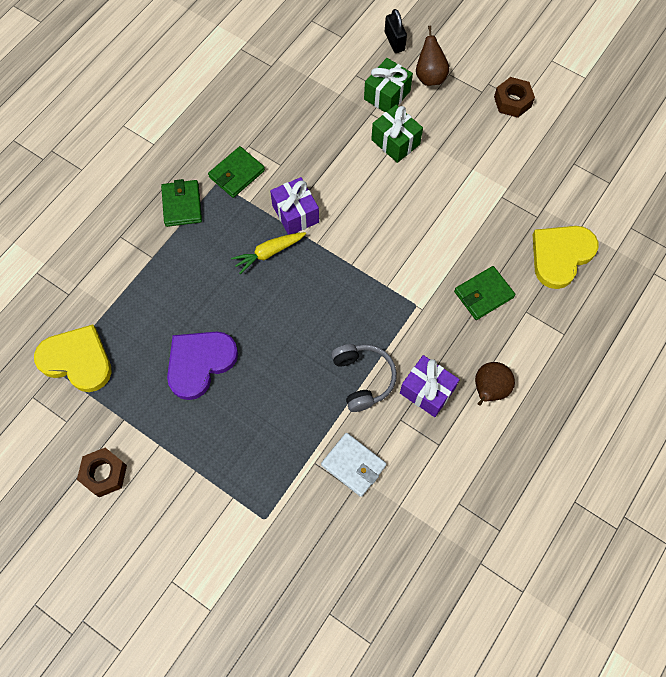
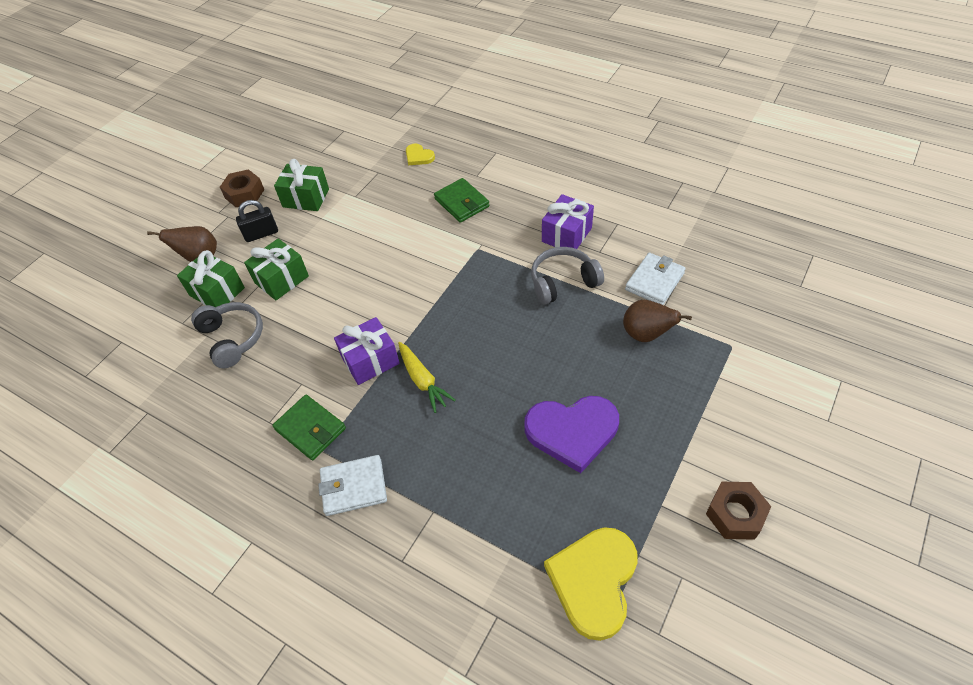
camera: 90 degrees left, 15 degrees down
(182, 205) = (354, 487): green wallet -> white wallet
(199, 363) = (572, 432): purple heart -> purple heart turned 45 degrees counterclockwise
(334, 112) = (232, 338): none -> grey headphones
(394, 41) = (142, 291): black padlock -> black padlock (261, 234)
(489, 390) = (557, 194): brown pear -> brown pear (646, 334)
(502, 154) = (306, 198): none -> green gift
(560, 255) = (418, 156): yellow heart -> yellow heart, size x0.48

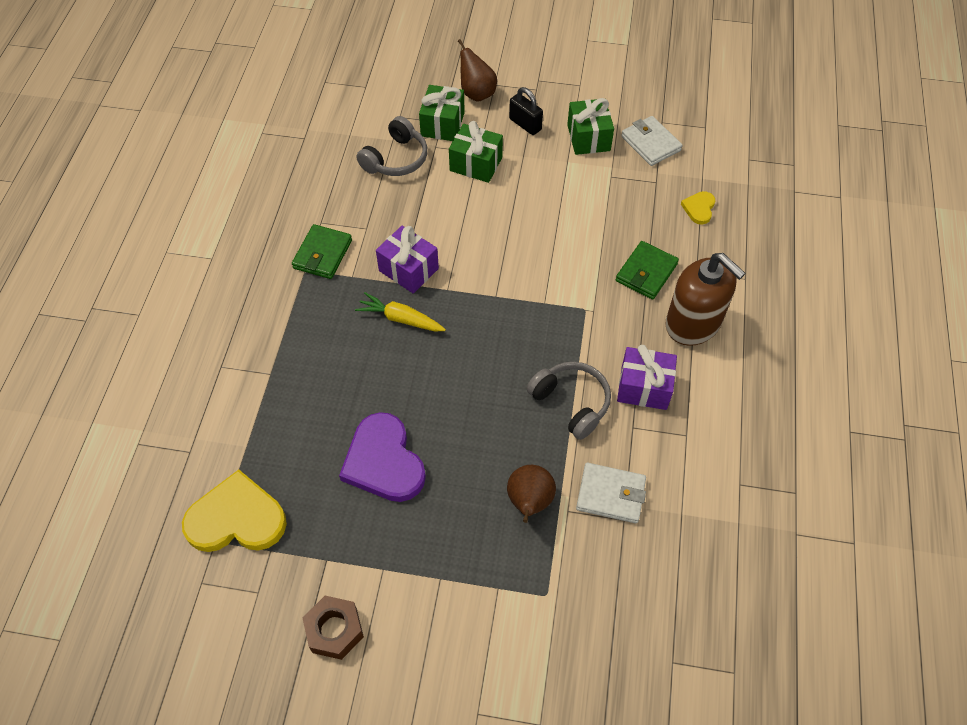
camera: 65 degrees right, 5 degrees up
(244, 194) = (571, 88): brown nut -> none
(354, 487) = (277, 307): white wallet -> white wallet (650, 143)
(423, 380) = (400, 319): yellow carrot -> yellow carrot turned 75 degrees clockwise
(522, 191) = (693, 323): none -> brown soap dispenser

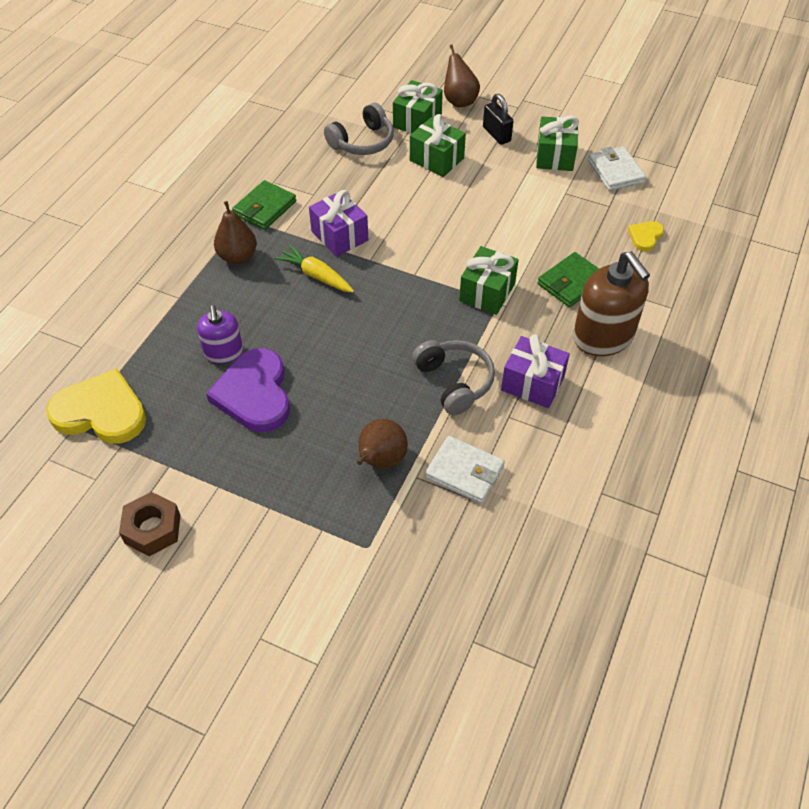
camera: 15 degrees right, 5 degrees down
(314, 315) = (238, 256): none -> brown pear
(337, 424) = (223, 352): none -> purple soap dispenser
(571, 300) = (487, 292): none -> green gift

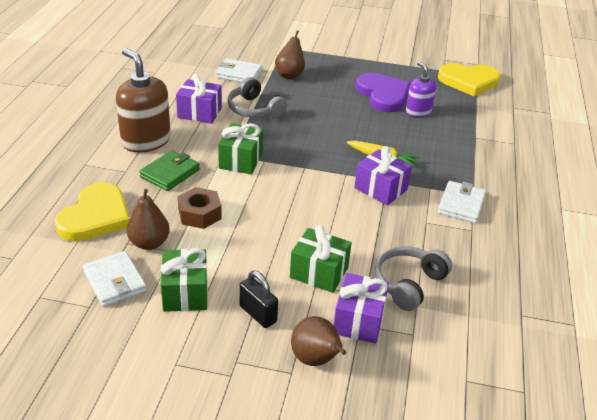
camera: 165 degrees right, 15 degrees down
(152, 529) = (399, 46): brown nut -> brown nut (199, 214)
(238, 256) = (454, 166): brown pear -> brown pear (149, 243)
(265, 208) = (461, 205): green wallet -> white wallet
(417, 121) = (359, 320): green gift -> purple gift
(645, 236) = (95, 216): yellow heart -> yellow heart, size x2.08

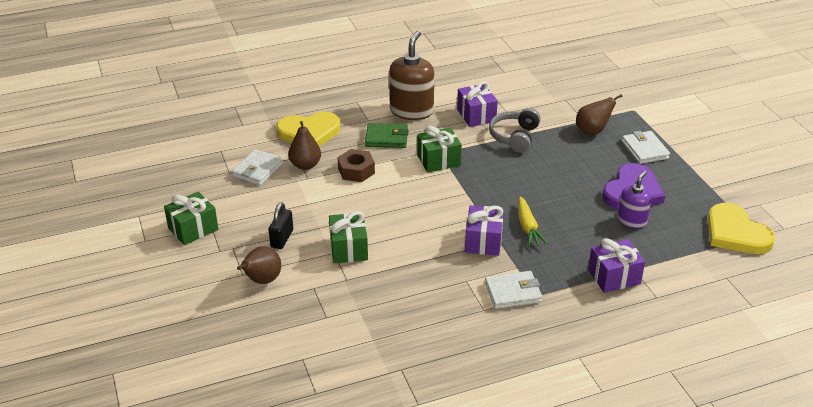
camera: 60 degrees right, 0 degrees up
(185, 293) = (273, 201): green gift -> green gift (193, 229)
(238, 74) = (556, 107): white wallet -> white wallet (644, 150)
(359, 320) = (316, 286): purple gift -> purple gift (614, 277)
(408, 284) = (379, 296): grey headphones -> none

